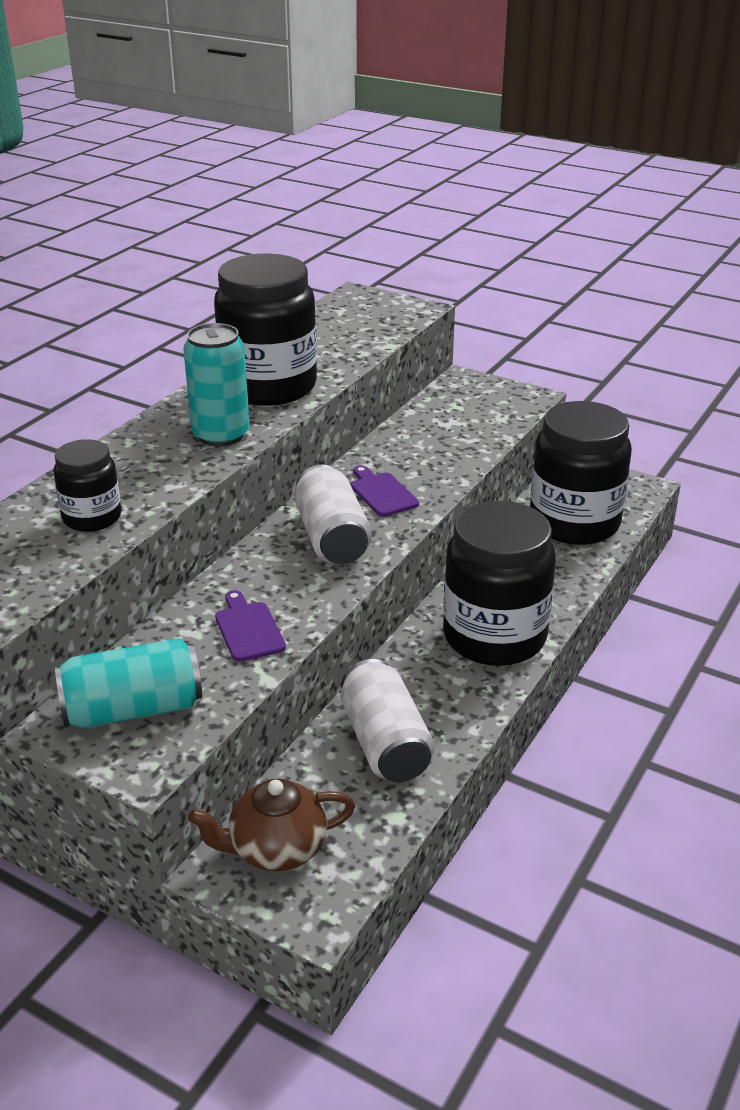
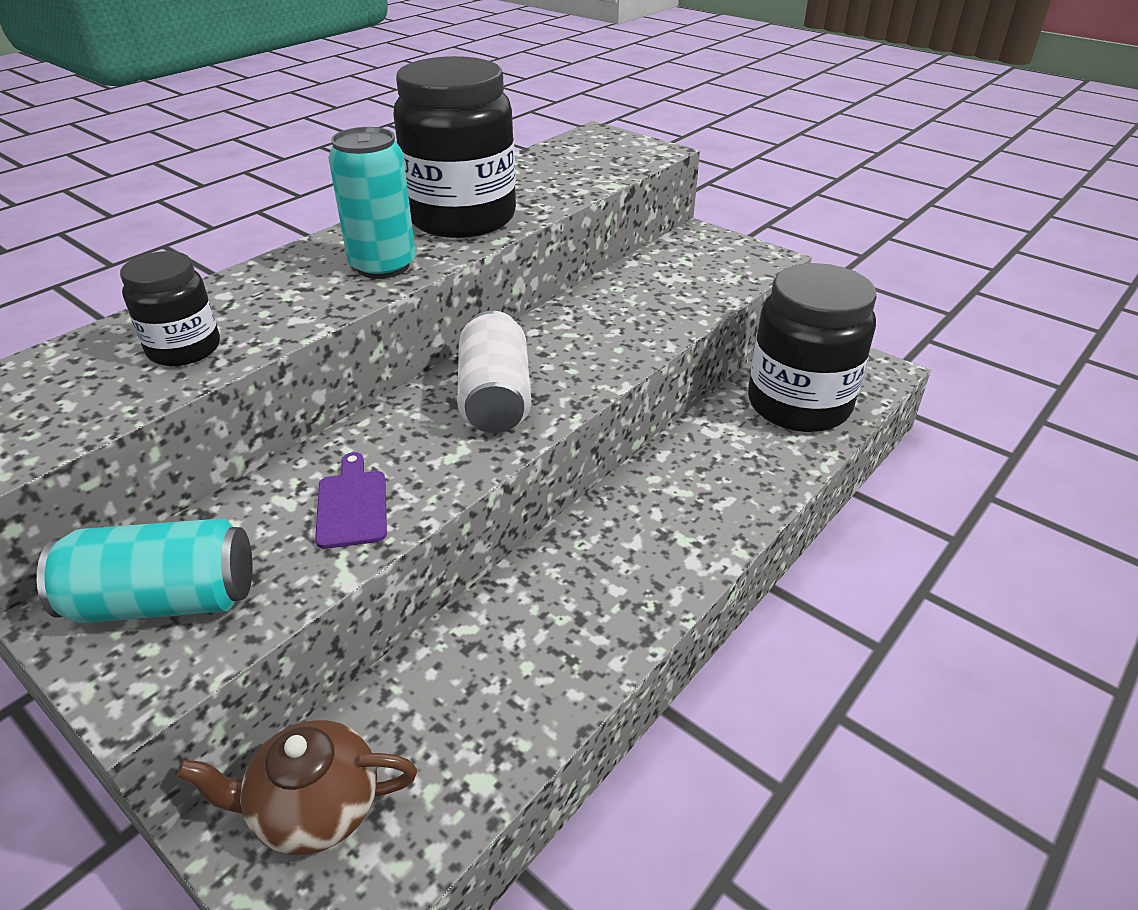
camera: 10 degrees right, 5 degrees up
(382, 493) = (571, 350): purple cutting board -> none
(385, 743) = (501, 667): white can -> none
(494, 637) = (673, 536): black jar -> none

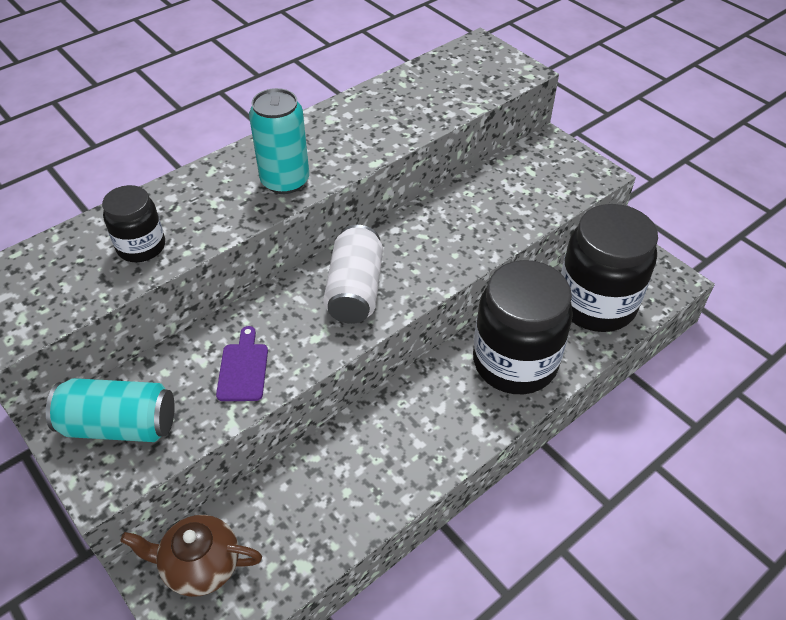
camera: 10 degrees right, 10 degrees up
(462, 218) = (351, 135): black jar -> black jar (515, 362)

